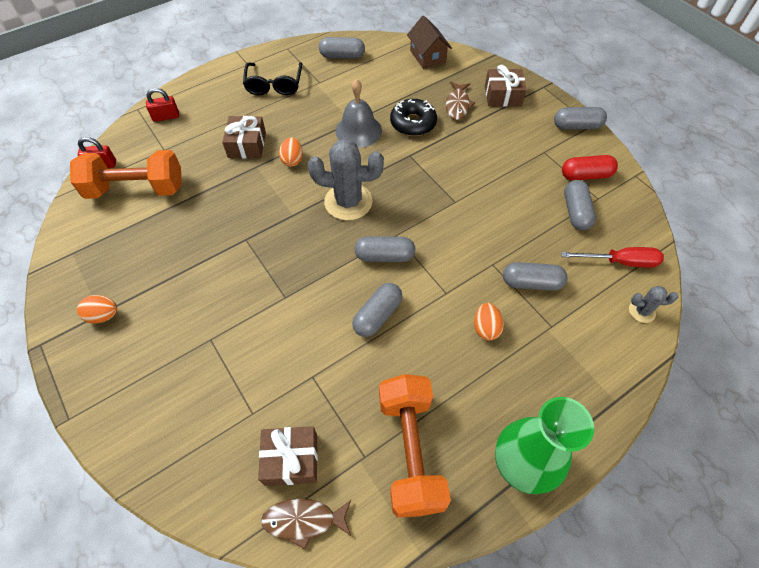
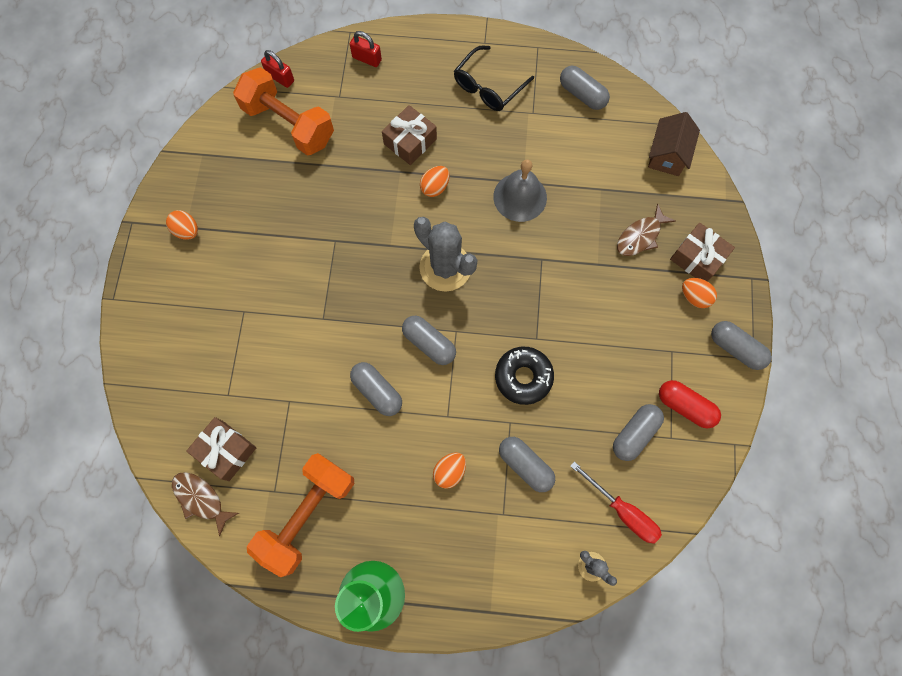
camera: 40 degrees right, 15 degrees up
(377, 315) = (377, 391): grey capsule -> grey capsule turned 60 degrees clockwise
(413, 123) = (577, 225): black donut -> black donut (523, 377)
(524, 116) = (694, 297): none -> orange egg

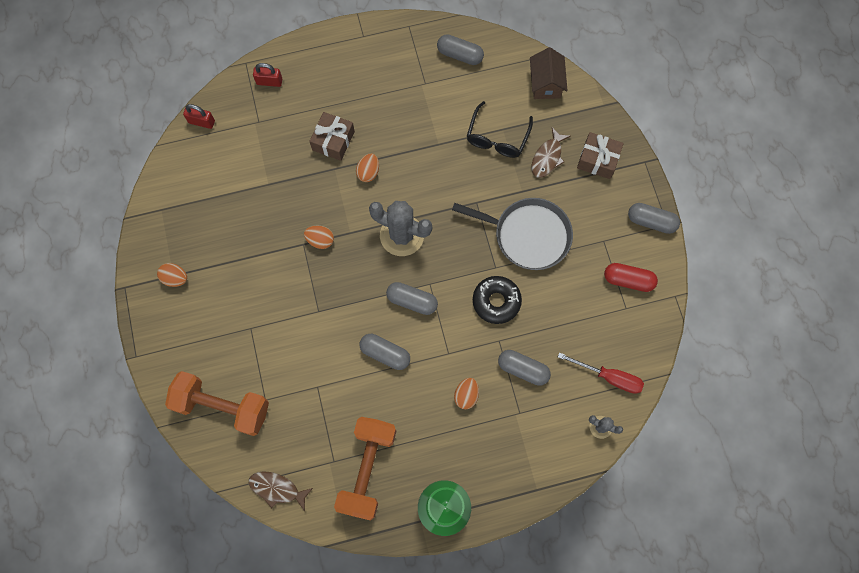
camera: 20 degrees left, 0 degrees up
(226, 451) = (282, 444): brown gift -> none
(289, 124) = (225, 159): orange dumbbell -> orange dumbbell (223, 406)
(488, 87) = (380, 73): black glasses -> black glasses (497, 137)
(520, 197) = (440, 157): grey bell -> none
(586, 315) = (528, 235): none -> grey pan
(634, 434) = (597, 315): grey capsule -> none
(694, 297) = (606, 192): orange egg -> orange egg (320, 240)

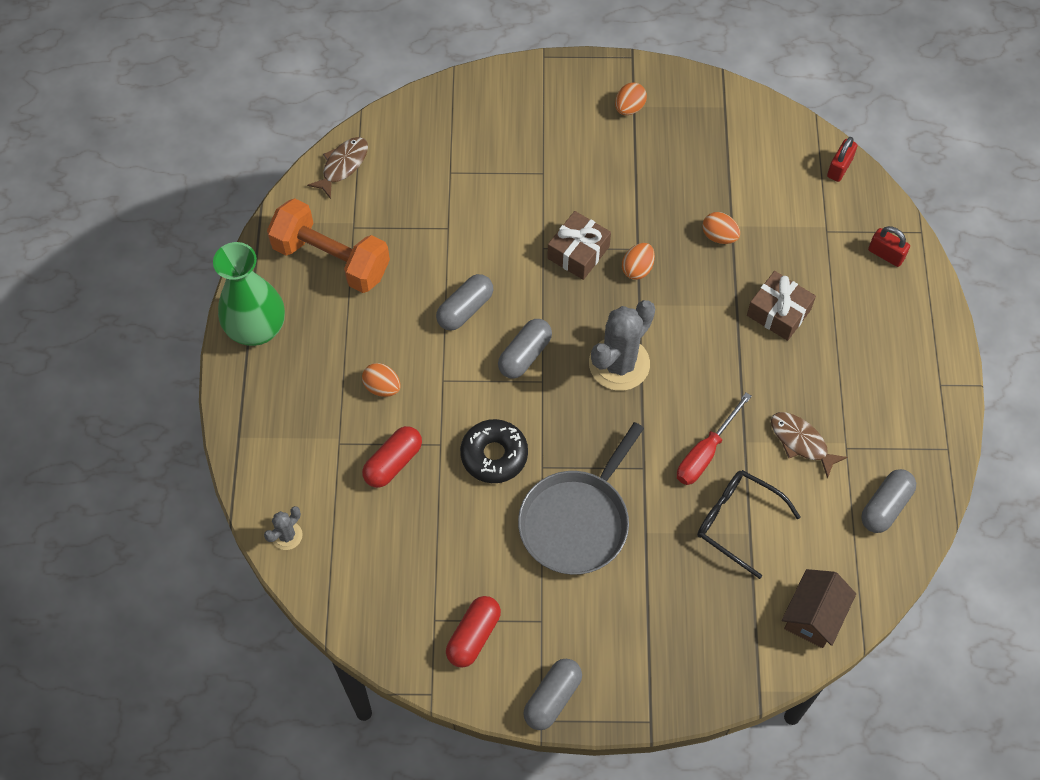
camera: 105 degrees right, 10 degrees down
(223, 406) = (456, 130): orange dumbbell -> none
(269, 82) = (886, 254): red padlock -> red padlock turned 75 degrees counterclockwise
(368, 172) = (721, 344): orange egg -> orange egg (719, 236)
(523, 369) = (393, 462): grey capsule -> red capsule
(546, 83) = (814, 615): brown house -> brown house turned 75 degrees counterclockwise
(547, 157) = (690, 582): brown fish -> brown fish (801, 442)
(597, 160) = (669, 652): brown gift -> brown gift (578, 252)
(609, 377) = (347, 566): red screwdriver -> red screwdriver (705, 453)

